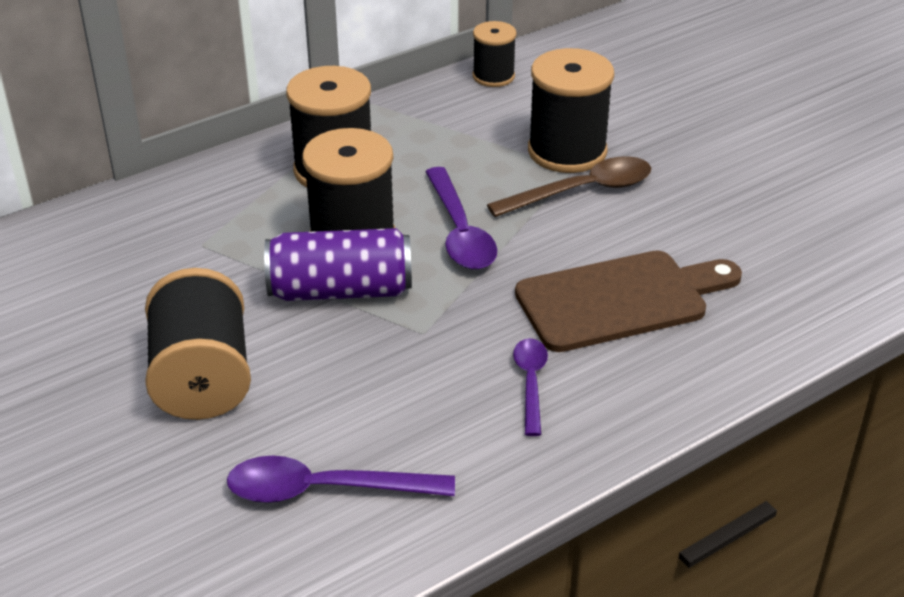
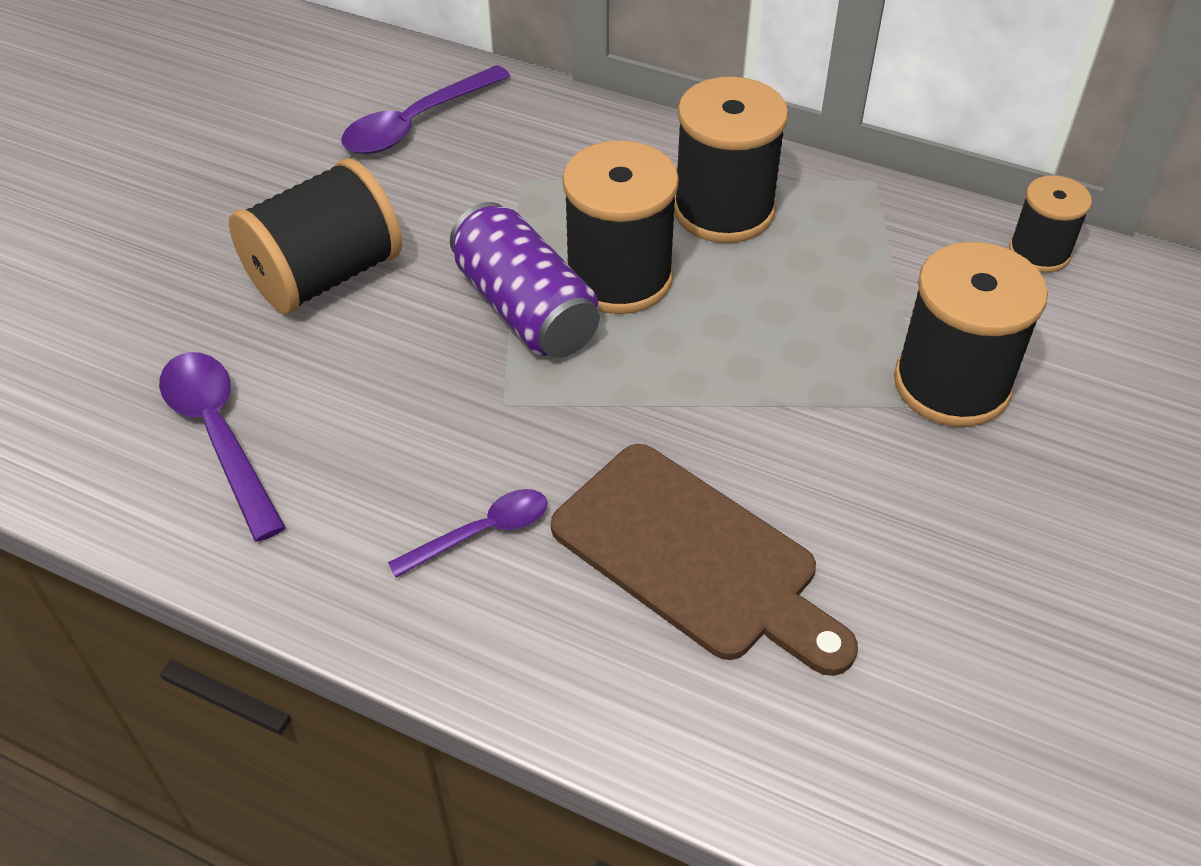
camera: 60 degrees right, 10 degrees up
(459, 231) = (703, 356): purple spoon -> purple spoon (417, 123)
(582, 191) = (881, 432): brown spoon -> none

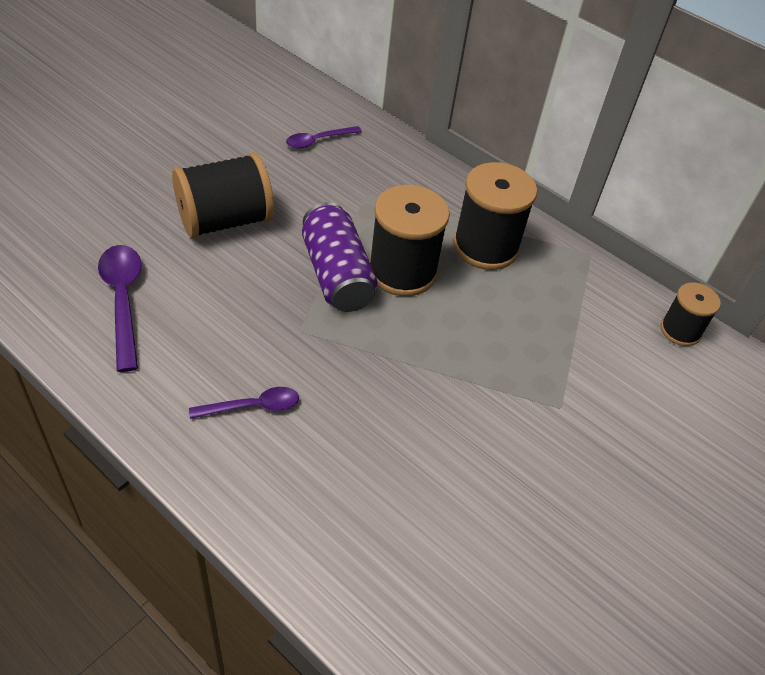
camera: 10 degrees right, 0 degrees up
(417, 123) = (318, 141): purple spoon -> purple spoon, size x0.63
(694, 557) = (376, 461): brown cutting board -> none
(951, 384) = (586, 400): black spool -> none

